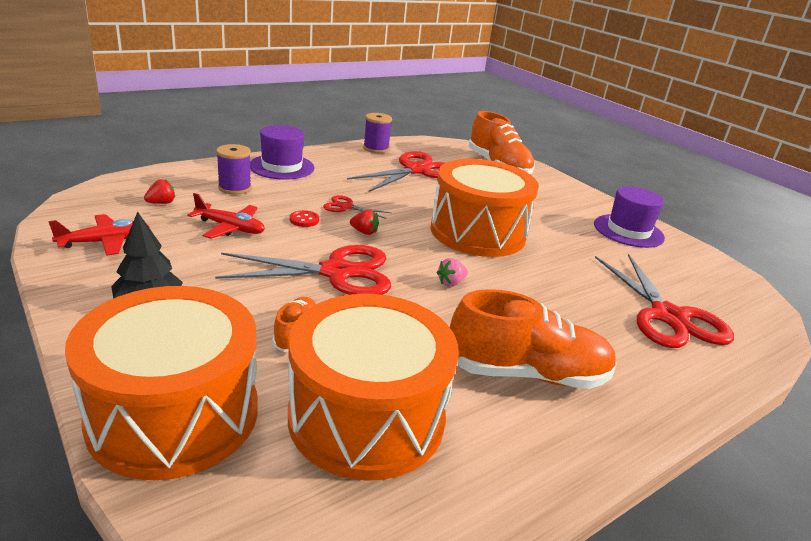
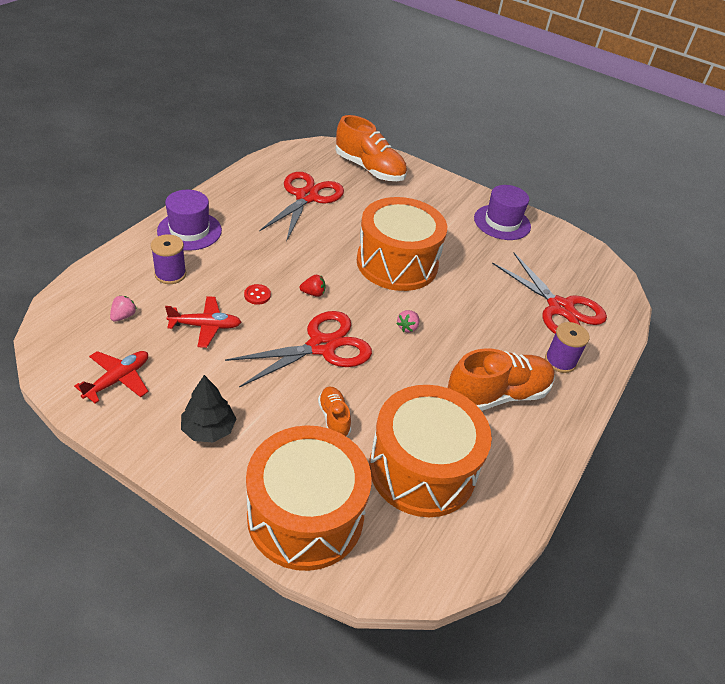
camera: 25 degrees left, 15 degrees up
(161, 203) = (123, 316): red strawberry -> pink strawberry
(346, 207) = (280, 267): red scissors -> none
(376, 148) = (253, 176): purple spool -> purple spool (560, 361)

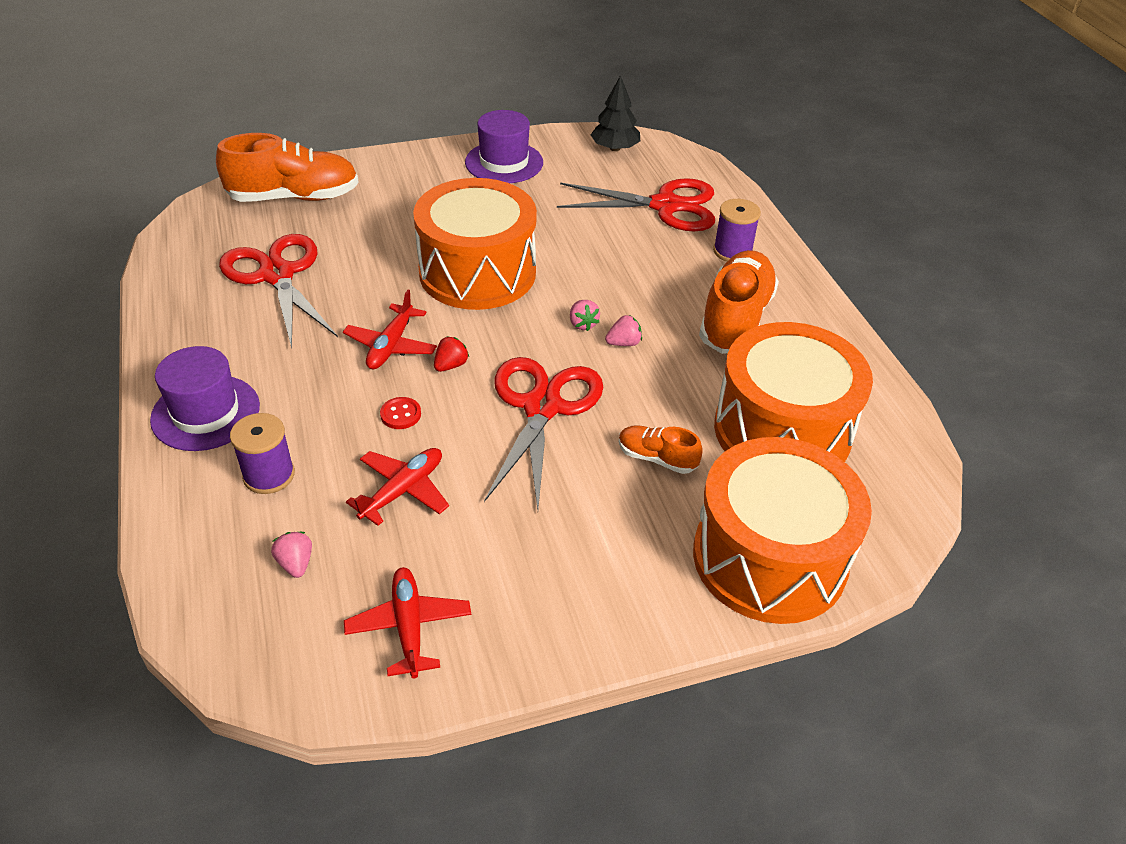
camera: 45 degrees left, 0 degrees up
(208, 429) = (576, 577): black tree -> black tree (615, 148)
(302, 263) = (391, 345): none -> red plane
(413, 353) = (624, 343): none -> pink strawberry

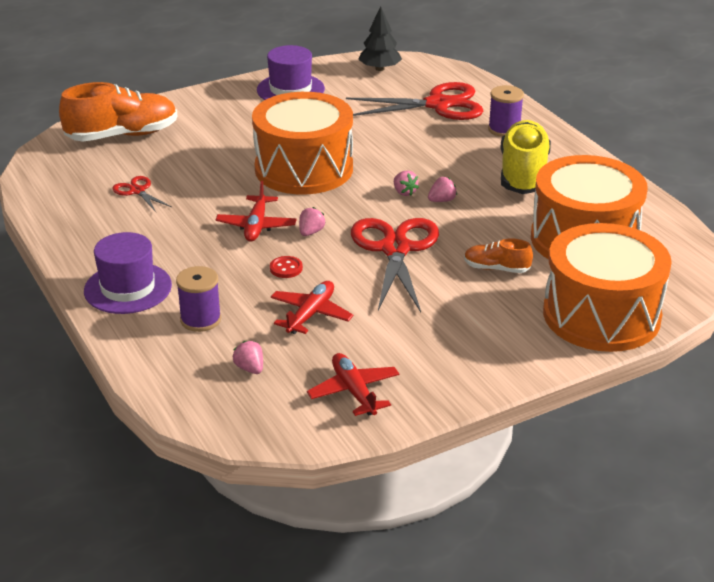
camera: 10 degrees left, 10 degrees down
(277, 275) = (137, 191): red scissors -> red scissors, size x0.48
(451, 365) = (311, 232): red strawberry -> pink strawberry
(735, 319) = (523, 174): orange shoe -> yellow shoe

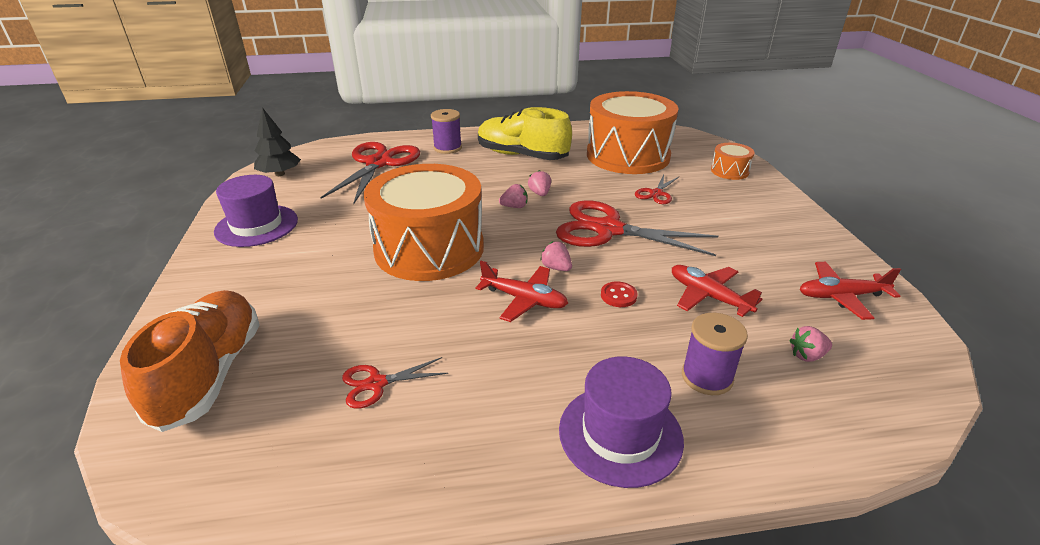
camera: 70 degrees left, 0 degrees up
(496, 268) = (656, 193): orange shoe -> red scissors
(601, 315) = (729, 171): orange drum -> orange drum, size x0.42

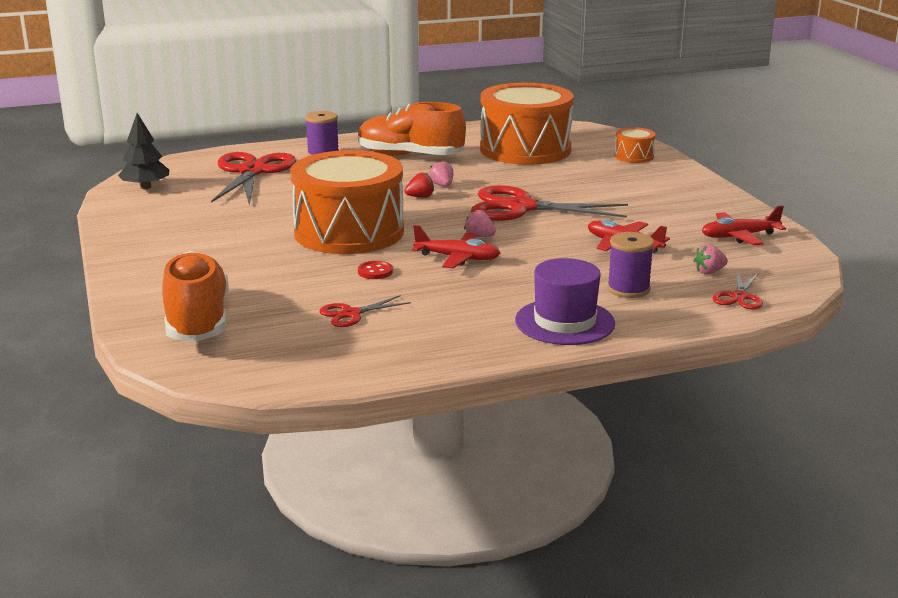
camera: 10 degrees left, 10 degrees down
(256, 225) = (156, 228): purple hat -> none
(514, 207) = (420, 197): pink strawberry -> red strawberry
(522, 155) = (410, 156): yellow shoe -> orange shoe
(618, 296) = (543, 250): red button -> red button (375, 272)
(656, 193) = (562, 178): red scissors -> red scissors (739, 297)

